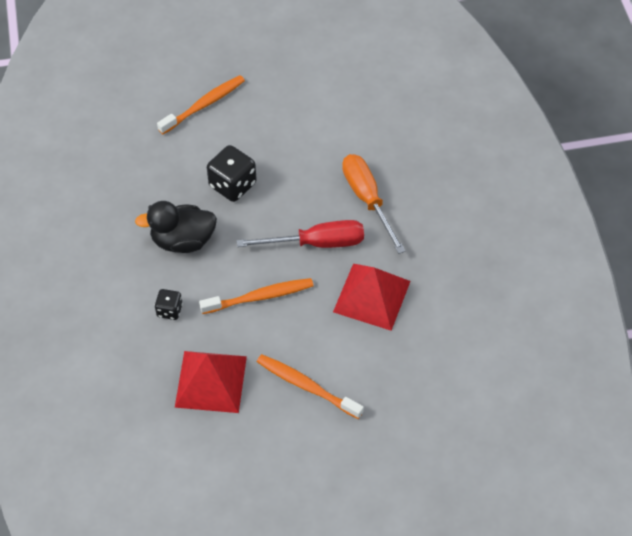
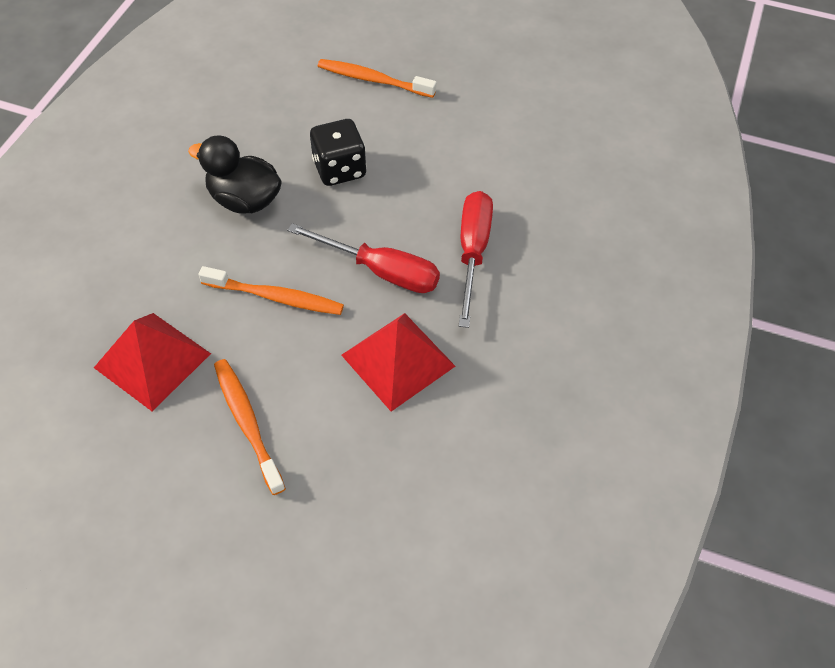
camera: 30 degrees right, 0 degrees up
(169, 310) = (173, 263): black dice -> none
(204, 105) = (373, 80): orange toothbrush -> orange toothbrush turned 150 degrees counterclockwise
(367, 199) = (473, 252): orange screwdriver -> red screwdriver

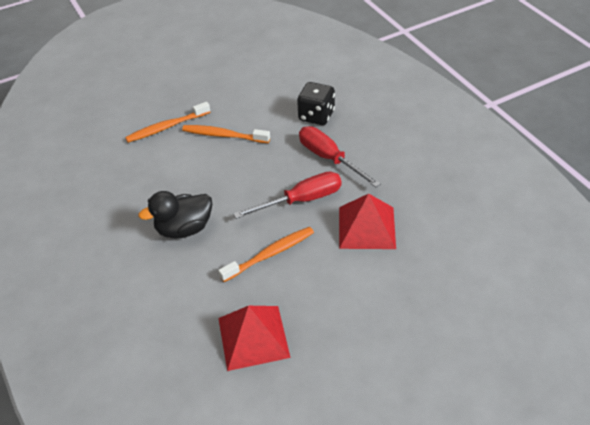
camera: 45 degrees left, 10 degrees down
(247, 423) = (343, 315): orange toothbrush -> orange toothbrush (223, 135)
(339, 169) = (212, 176): black dice -> black dice (316, 116)

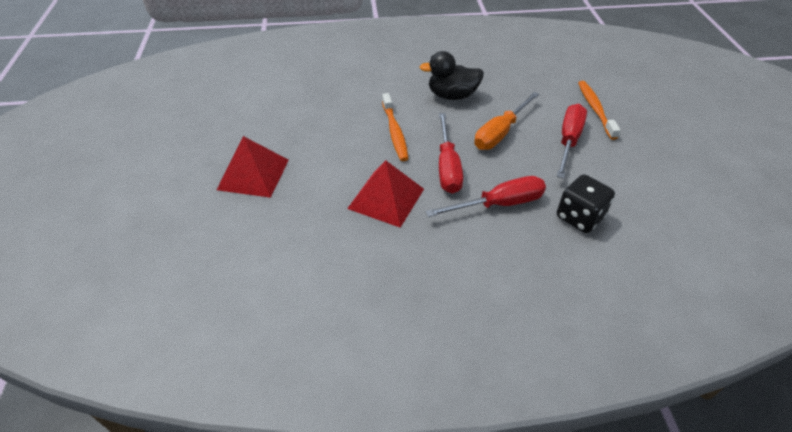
camera: 110 degrees right, 0 degrees up
(184, 229) = (452, 96): black duck -> black duck turned 90 degrees counterclockwise
(223, 135) = (568, 141): orange toothbrush -> red screwdriver
(233, 179) = (500, 133): none -> orange screwdriver
(253, 337) = (323, 105): red pyramid -> red pyramid (253, 174)

